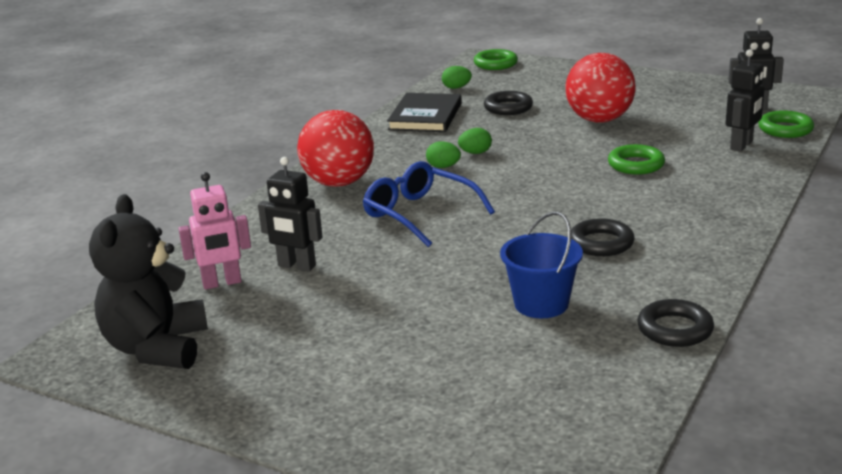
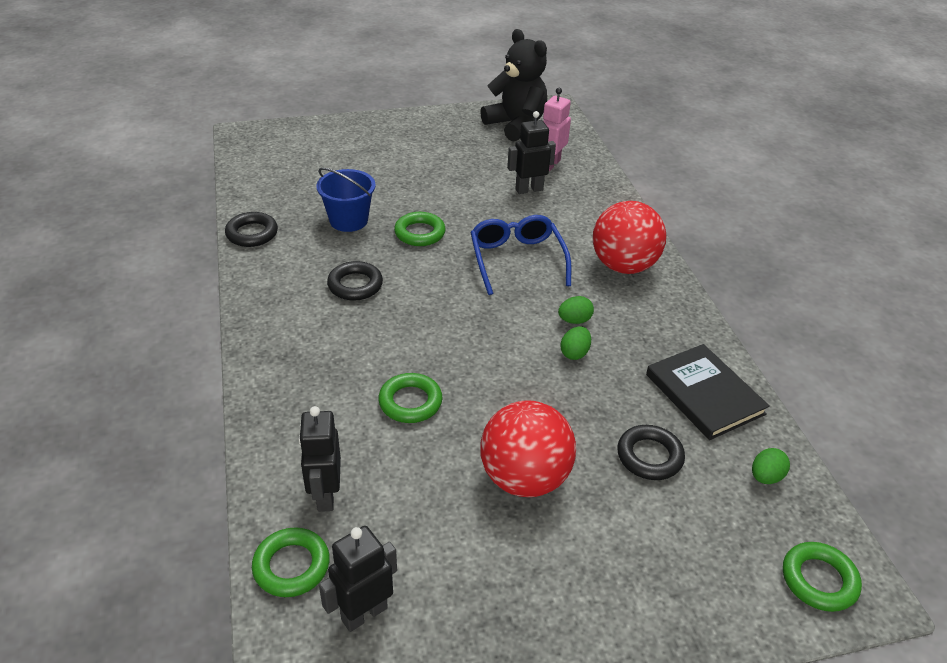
camera: 135 degrees right, 15 degrees up
(420, 214) = (517, 260): blue glasses -> blue glasses turned 105 degrees counterclockwise
(478, 265) = (420, 233): none -> green ring

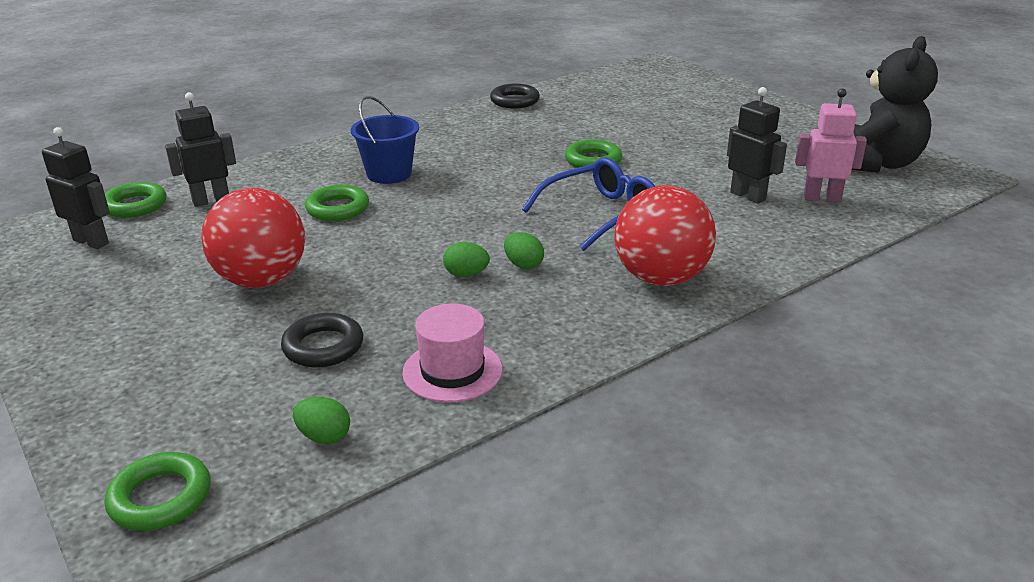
camera: 70 degrees right, 10 degrees down
(348, 220) = (577, 128): blue bucket -> blue bucket (389, 174)
(355, 285) = (482, 152): black ring -> none
(704, 394) = (452, 371): black book -> pink hat

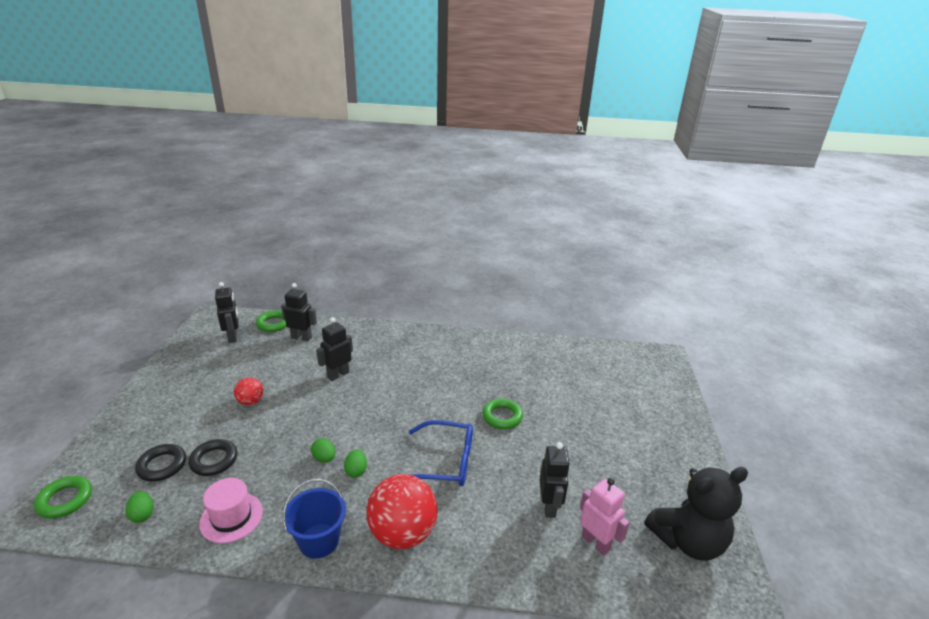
camera: 40 degrees right, 0 degrees up
(262, 280) = (251, 401): red ball -> red ball, size x0.51
(338, 209) = (338, 375): green ring -> black robot
(389, 174) = (391, 364): blue bucket -> blue bucket (319, 541)
(514, 101) = (528, 344): black ring -> black ring (162, 465)

